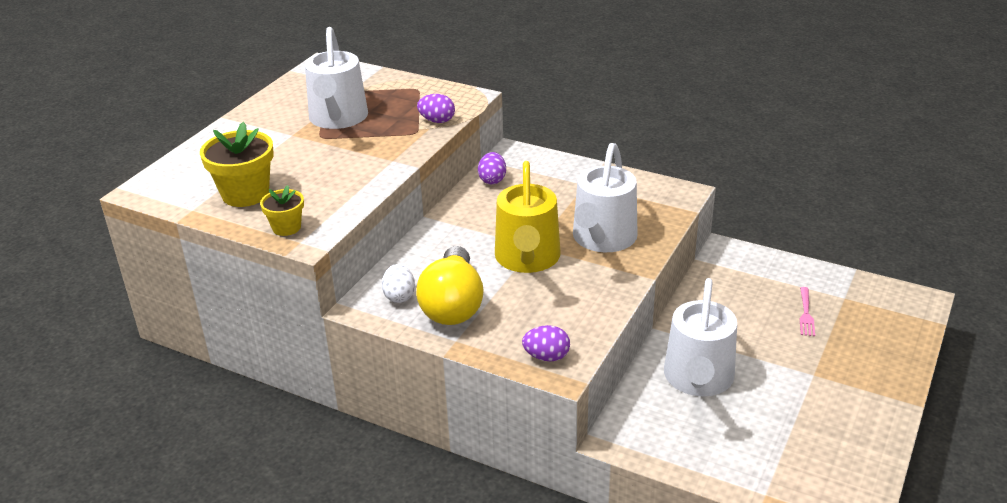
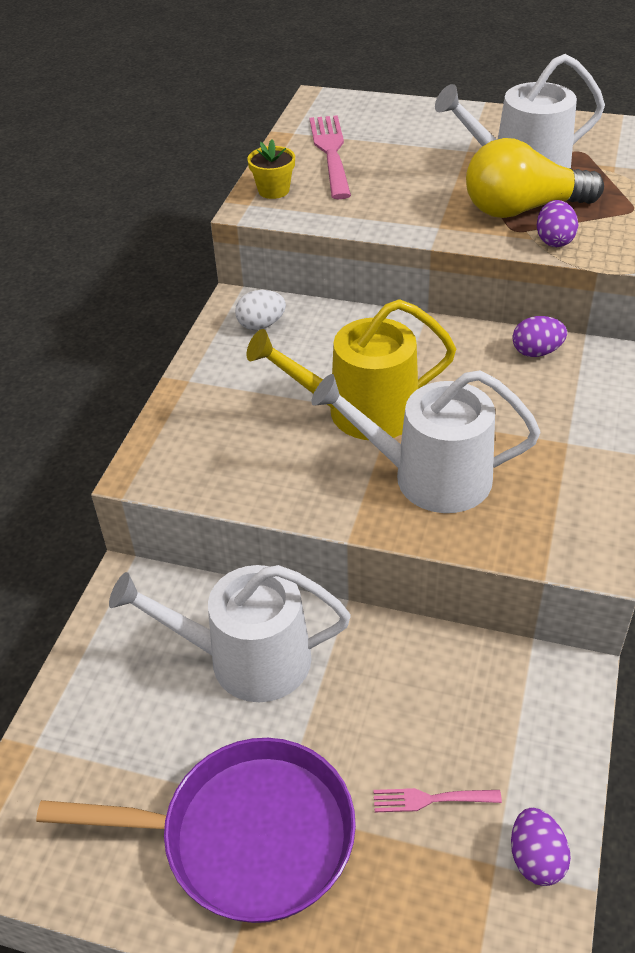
camera: 80 degrees right, 10 degrees up
(245, 194) = (331, 153): yellow flower pot -> pink fork
(453, 304) = (253, 366): yellow light bulb -> yellow light bulb (522, 209)
(546, 357) = (166, 456): purple egg -> purple egg (536, 859)
(833, 389) = (247, 836): none -> purple pan

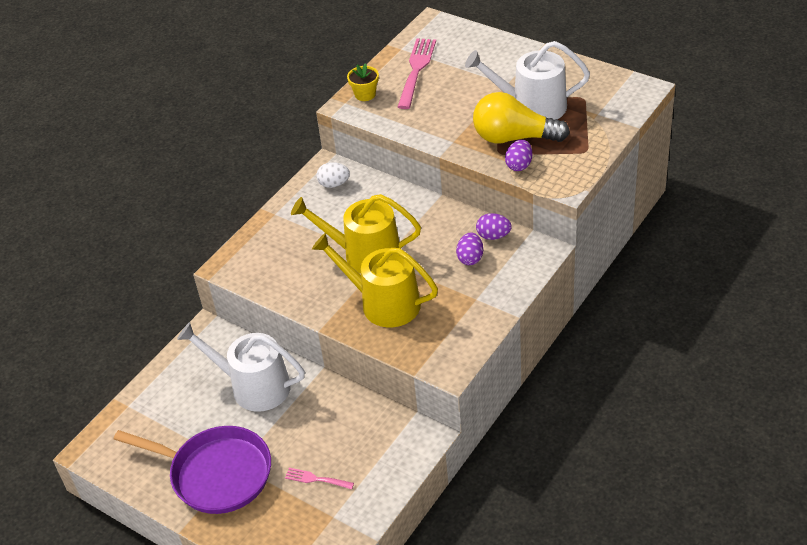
camera: 20 degrees right, 0 degrees up
(429, 477) = (383, 303): white watering can -> yellow watering can
(536, 859) = (355, 519): purple egg -> purple egg (470, 258)

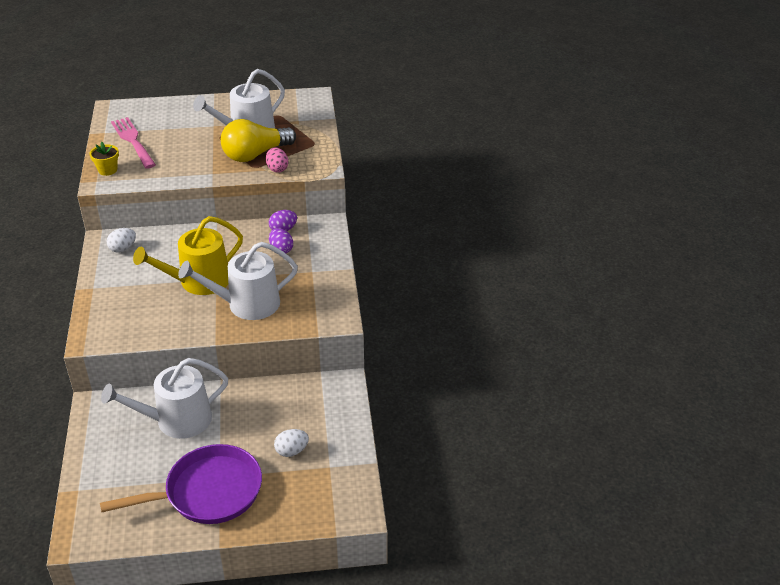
camera: 45 degrees left, 5 degrees down
(316, 479) = (292, 451): pink fork -> white egg
(383, 303) = (247, 304): yellow watering can -> white watering can
(519, 165) = (277, 169): purple egg -> pink egg

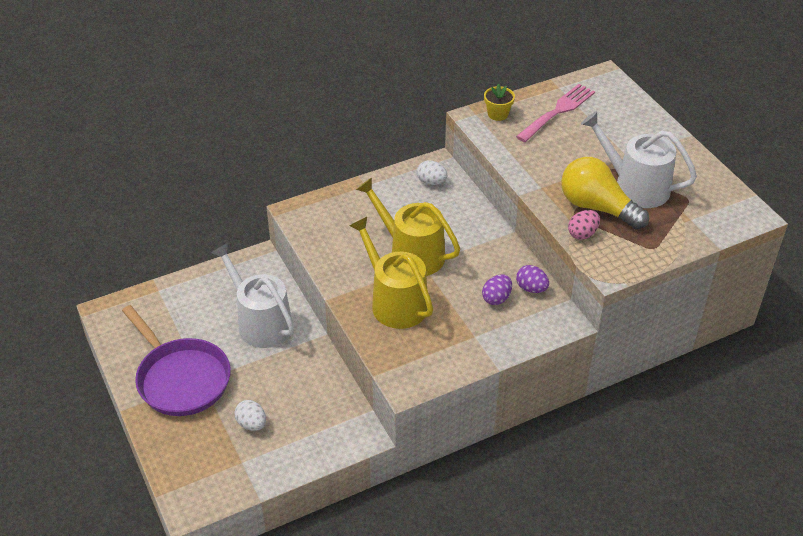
camera: 70 degrees right, 5 degrees up
(247, 304) = (395, 302): white watering can -> yellow watering can

